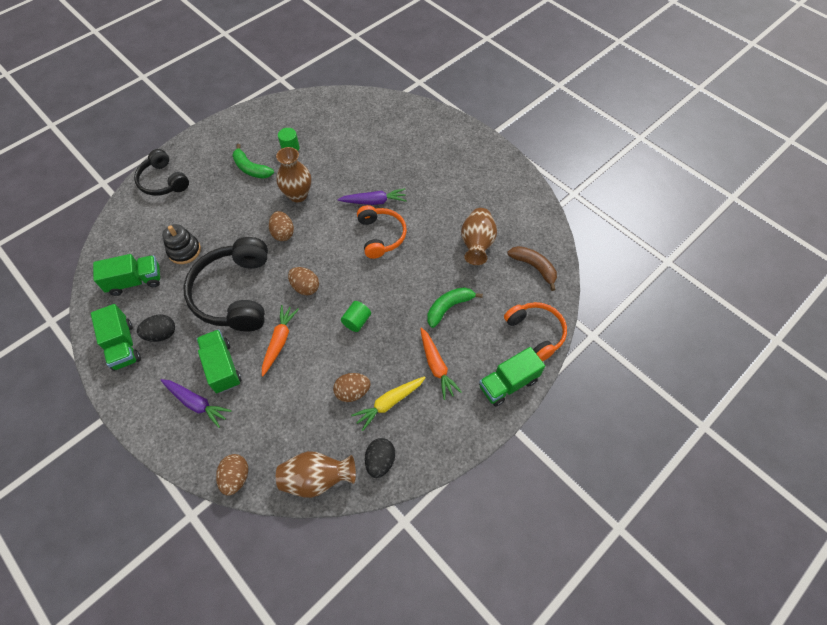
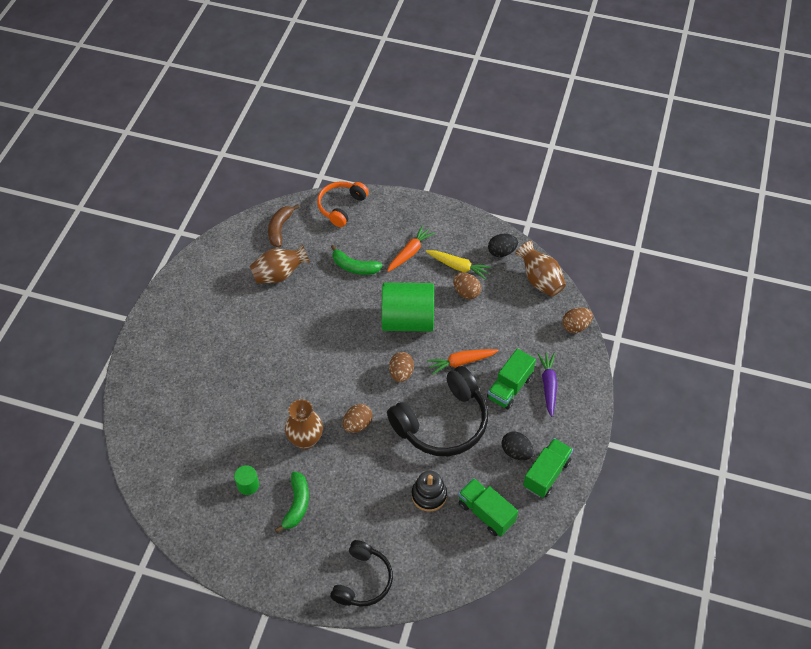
camera: 120 degrees left, 5 degrees down
(356, 321) = (407, 320): green cylinder -> green cylinder, size x2.39
(374, 201) = (276, 372): purple carrot -> none
(381, 236) = (312, 346): orange headphones -> none
(508, 383) = (394, 207): green truck -> none

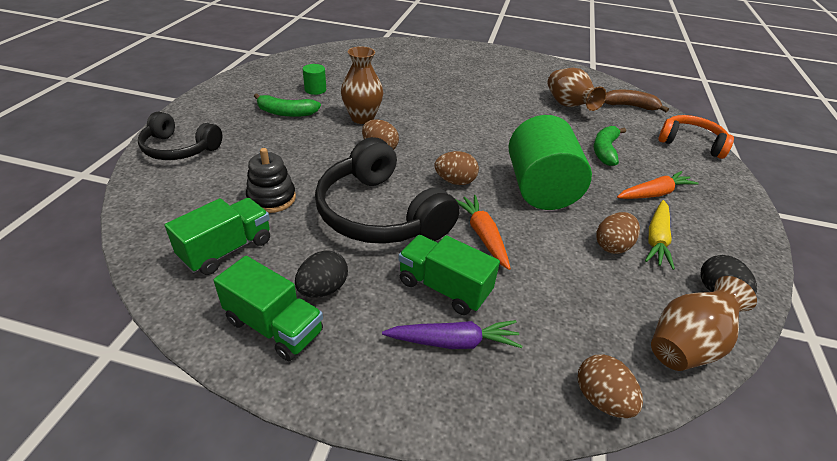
camera: 85 degrees right, 15 degrees down
(409, 252) = (654, 194): orange carrot -> orange carrot turned 60 degrees counterclockwise

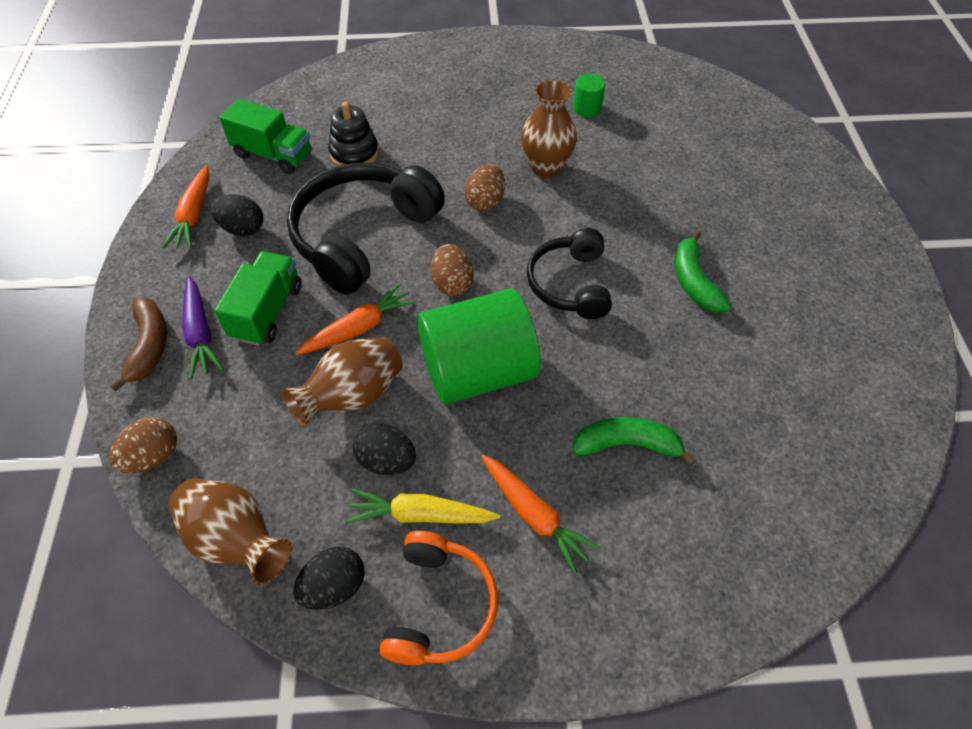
camera: 75 degrees right, 15 degrees up
(179, 149) = (404, 67): black headphones -> black headphones (570, 284)
(274, 326) = (194, 215): green truck -> orange carrot
(286, 113) = (516, 106): green banana -> green banana (694, 281)
(568, 106) = (750, 384): brown vase -> brown vase (352, 396)
(612, 246) = (387, 461): brown egg -> black egg
(629, 106) = (823, 481): brown banana -> brown banana (149, 346)
(691, 143) = (741, 586): orange headphones -> orange headphones (440, 606)

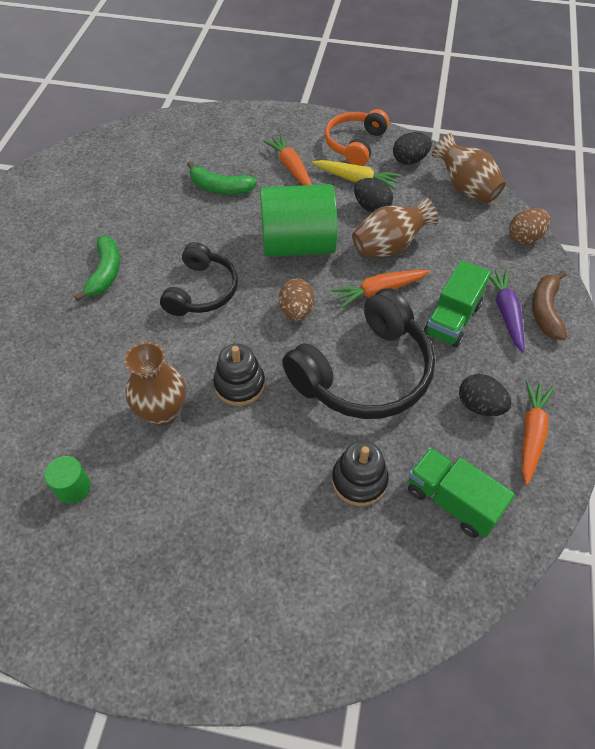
camera: 165 degrees left, 0 degrees up
(485, 201) = (239, 384): brown egg -> black stacking toy

